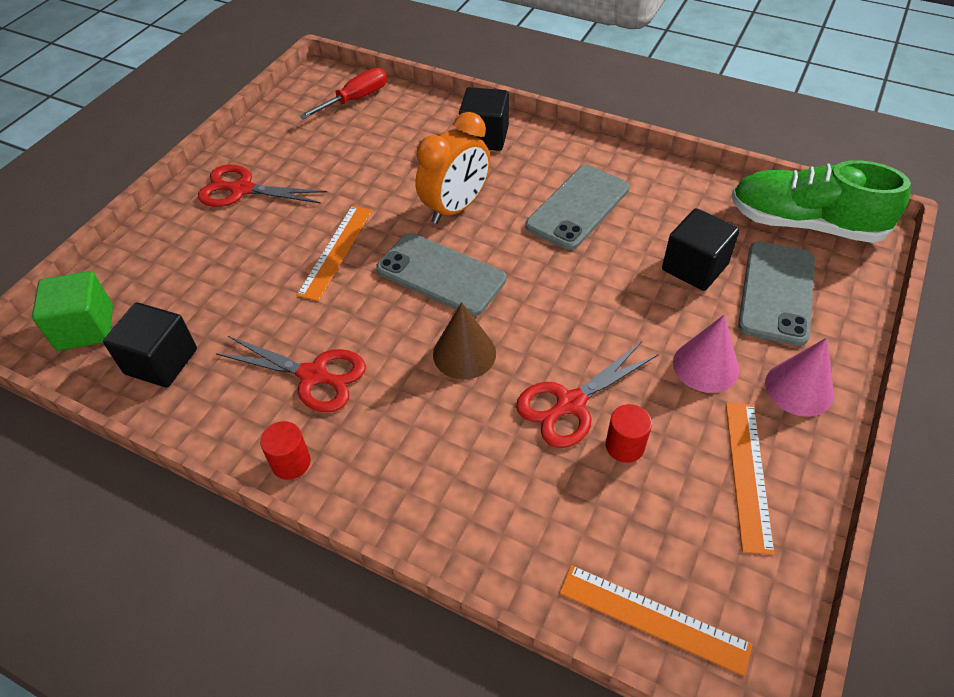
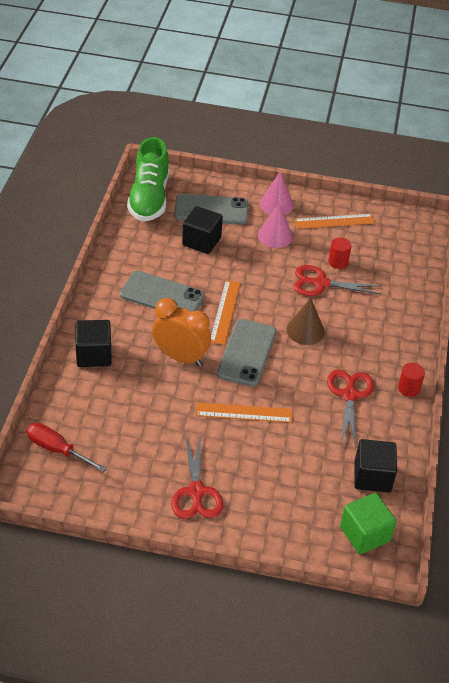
camera: 110 degrees left, 5 degrees down
(570, 404) = (321, 283): red scissors -> red scissors turned 150 degrees clockwise
(653, 618) = (418, 248): orange ruler -> orange ruler (225, 312)

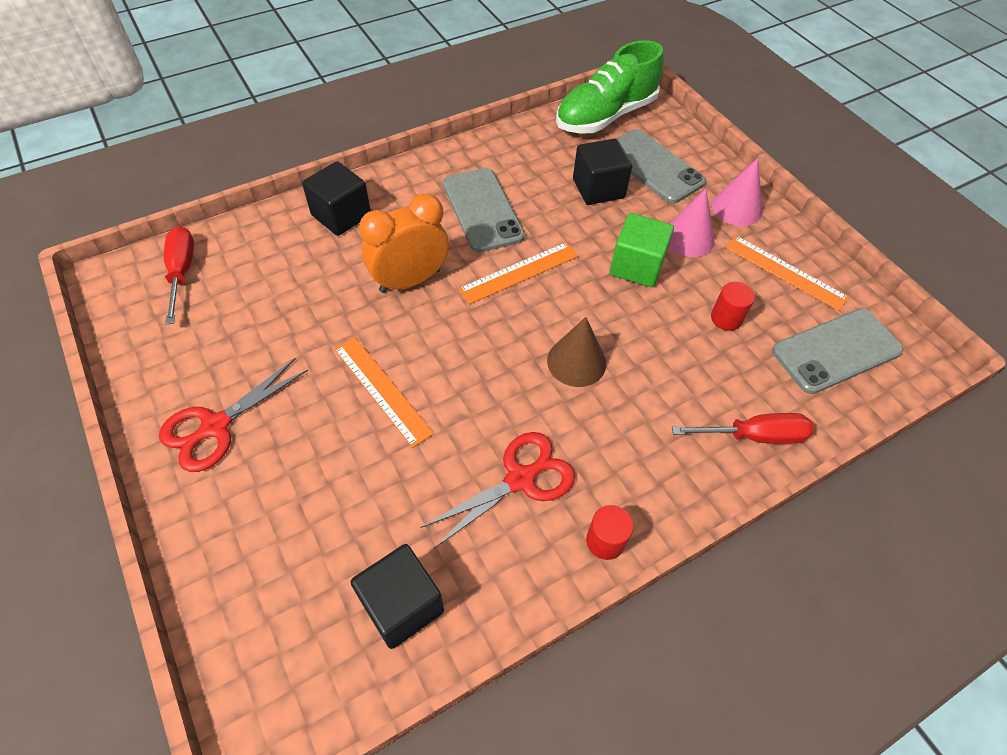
camera: 50 degrees right, 10 degrees up
(180, 357) = (410, 280): orange clock -> orange clock turned 105 degrees counterclockwise
(246, 353) = (478, 331): grey phone -> grey phone (836, 351)
(321, 283) = (670, 326): red scissors -> none
(364, 534) = (288, 667): green cube -> green cube (636, 266)
(408, 302) = (755, 436): none -> red screwdriver

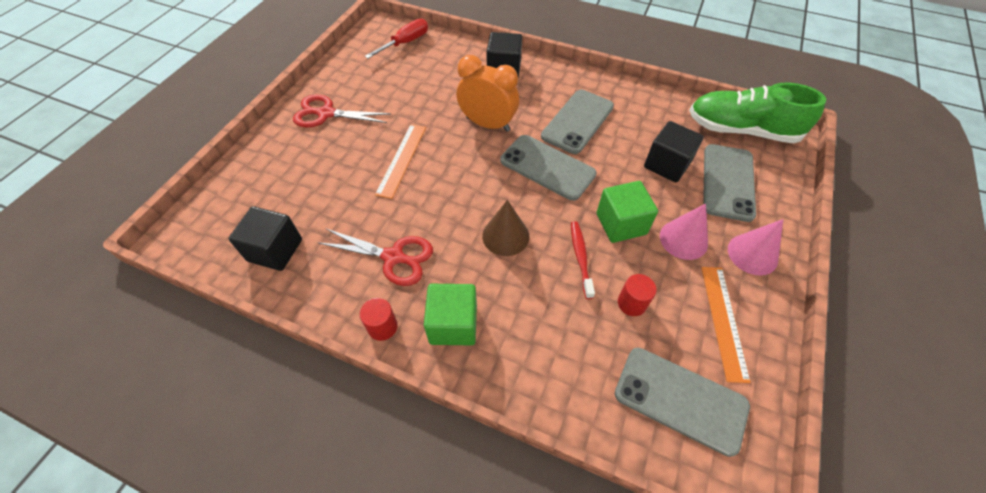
camera: 55 degrees right, 0 degrees up
(519, 272) = (547, 167): orange ruler -> grey phone
(649, 472) = (453, 324): none -> green cube
(650, 320) = (580, 257): none -> red toothbrush
(755, 436) = (540, 377): red screwdriver -> none

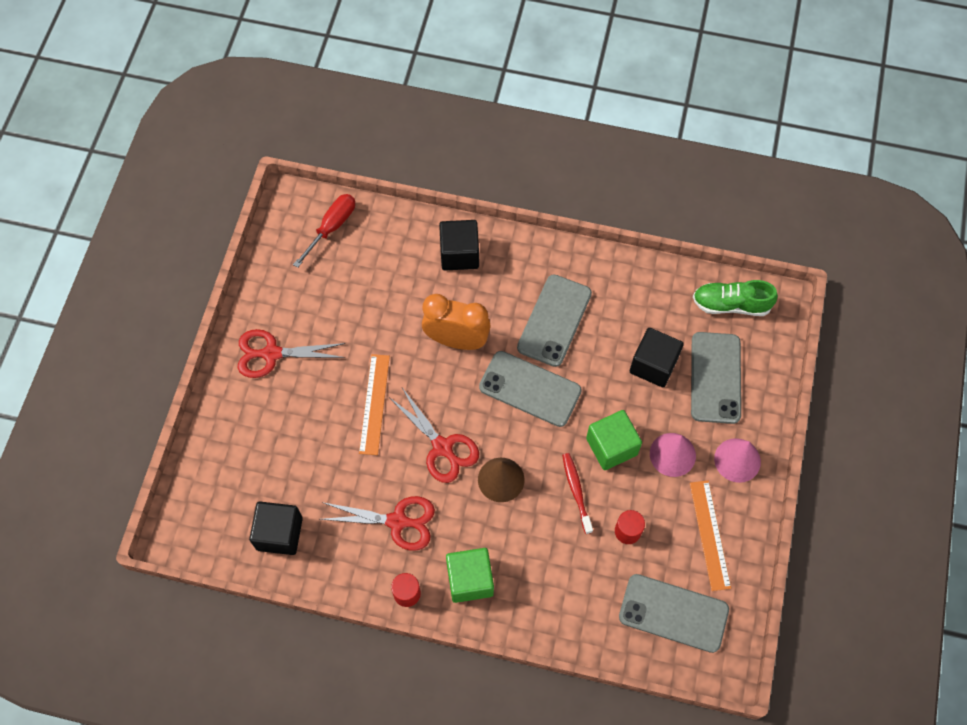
camera: 10 degrees left, 10 degrees up
(454, 201) = (442, 447): none -> red scissors
(741, 130) = (731, 304): green shoe -> green shoe, size x0.66

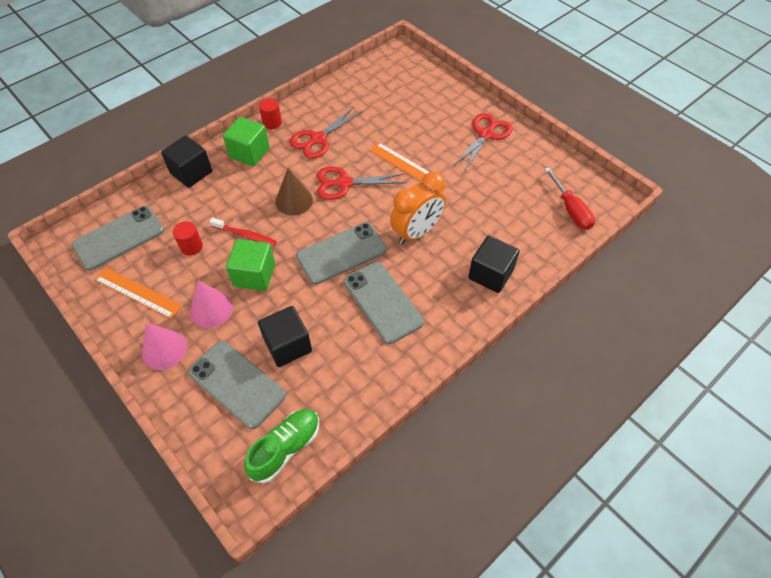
camera: 125 degrees right, 10 degrees down
(279, 533) = (361, 89): black cube -> black cube (191, 172)

